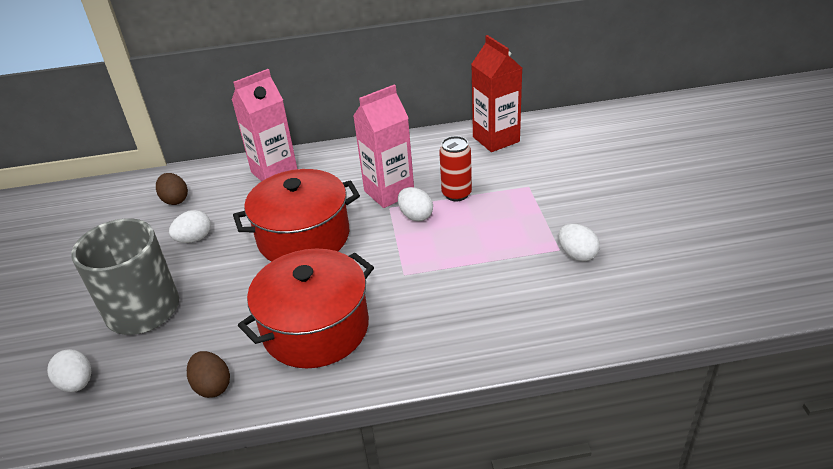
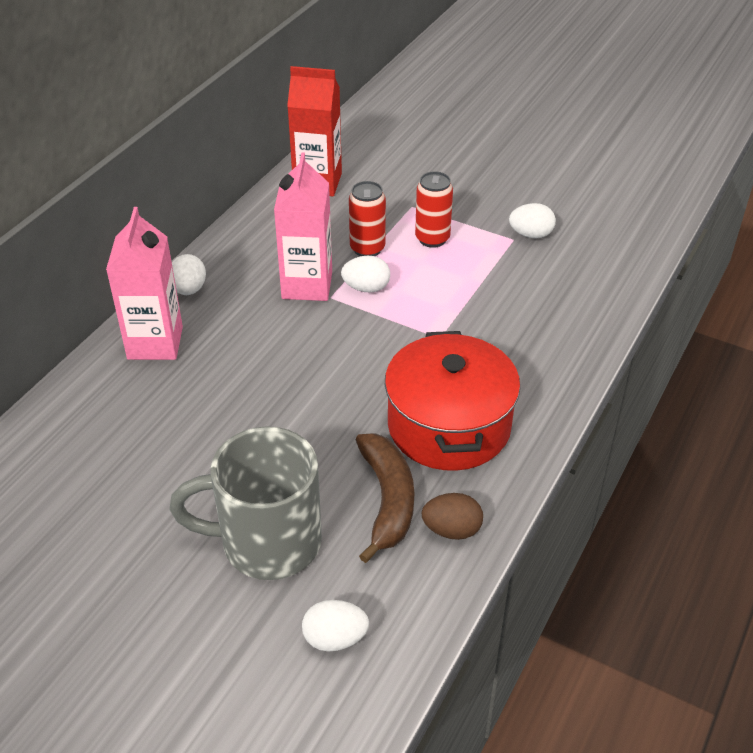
camera: 55 degrees left, 5 degrees up
(175, 200) = (93, 441): brown egg -> none
(194, 239) = (195, 454): white egg -> white egg (189, 289)
(217, 339) = (387, 500): none -> brown banana
(304, 237) = (302, 373): red pot -> none
(505, 213) = (432, 239): none -> red can

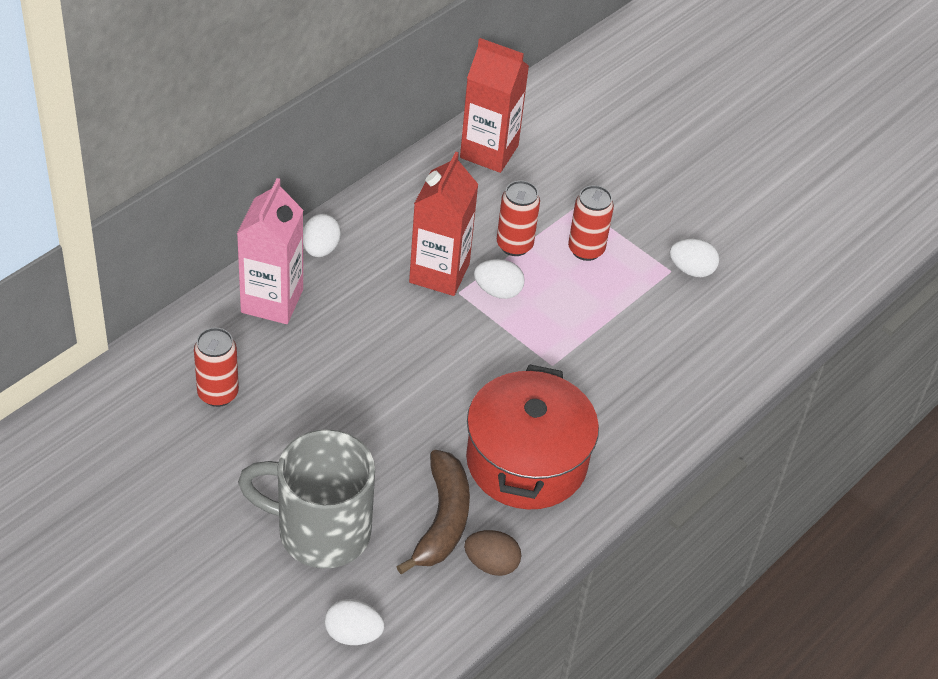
camera: 10 degrees right, 5 degrees up
(123, 437) = (218, 394): none -> red can
(307, 285) = (439, 273): pink carton -> red carton

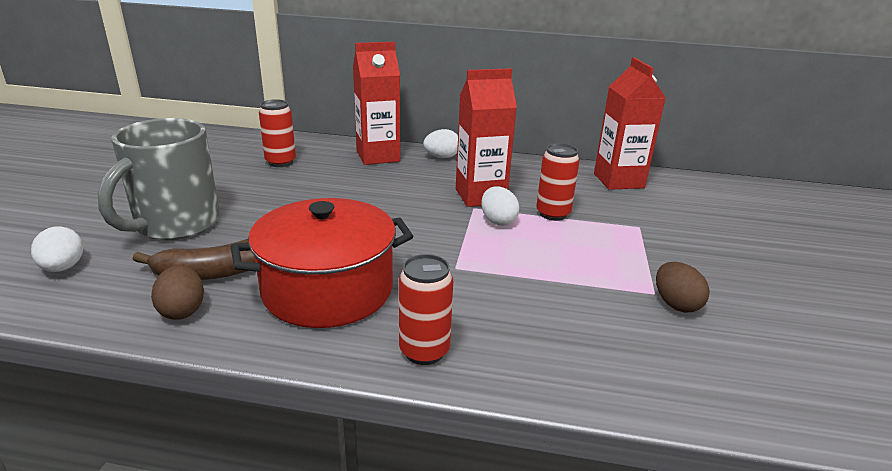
camera: 60 degrees right, 20 degrees down
(272, 301) = (378, 156): pink carton -> red carton
(320, 531) = (176, 224): grey mug -> grey mug turned 135 degrees counterclockwise
(586, 249) = (601, 243): red can -> red can (424, 351)
(691, 270) = (676, 304): white egg -> brown egg

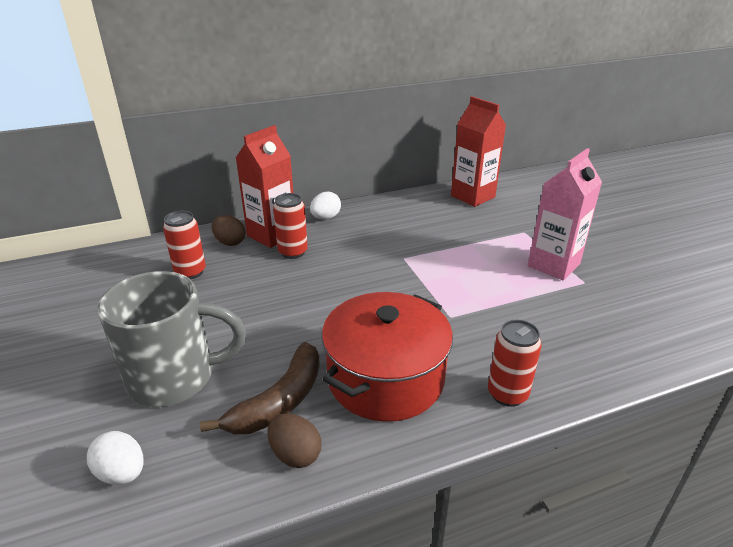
camera: 30 degrees left, 5 degrees up
(176, 224) = (175, 377): grey mug -> grey mug turned 90 degrees counterclockwise
(480, 196) = (396, 245): red carton -> none
(498, 221) = (433, 263): white egg -> none
(553, 214) = (462, 242): red can -> red can (293, 252)
(635, 265) = (553, 265): none -> pink carton
(676, 304) = (603, 285): brown egg -> brown egg (230, 242)

